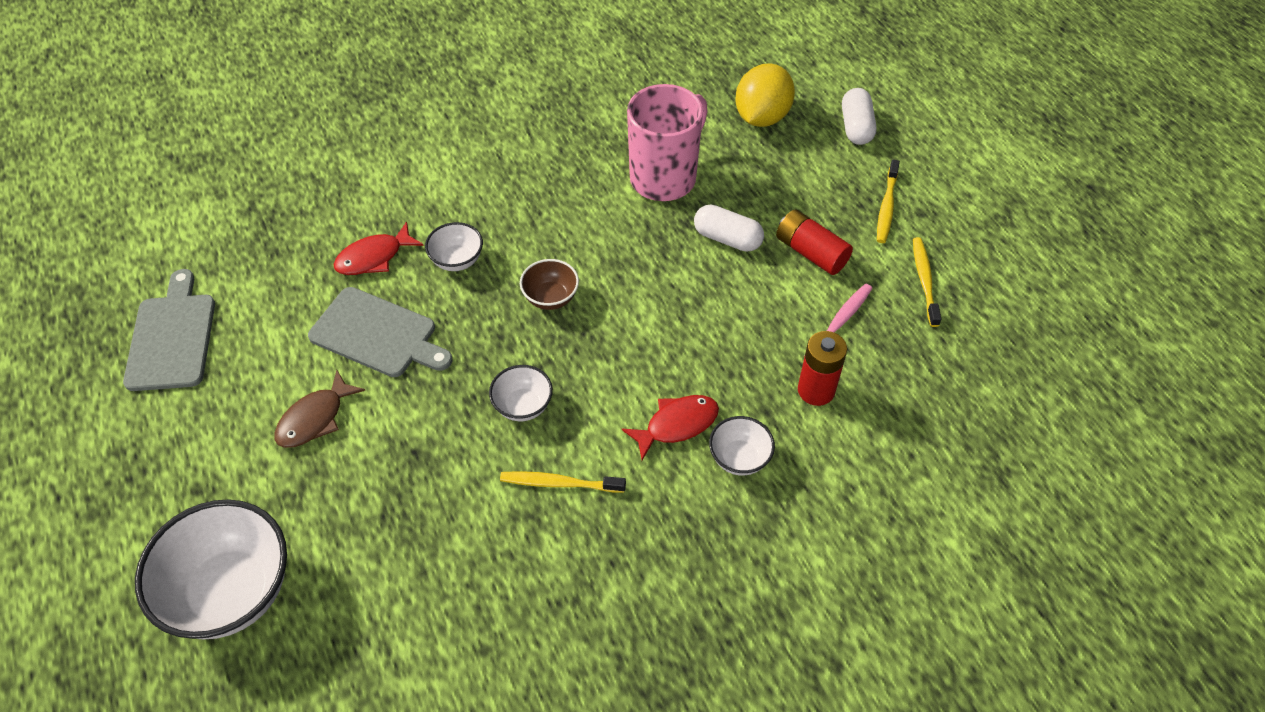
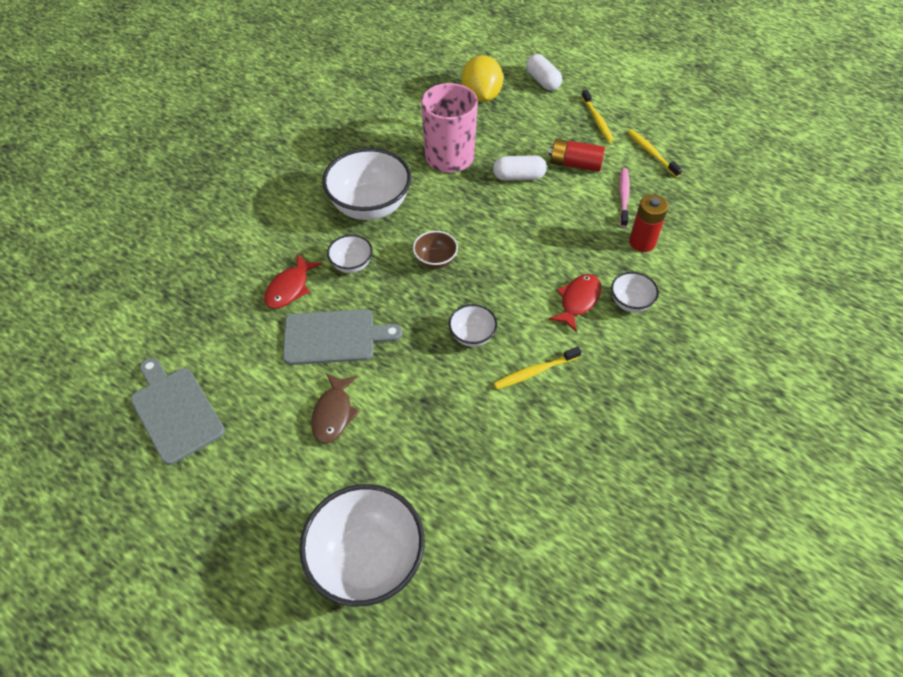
camera: 30 degrees left, 0 degrees up
(528, 200) = (370, 206): none -> white bowl

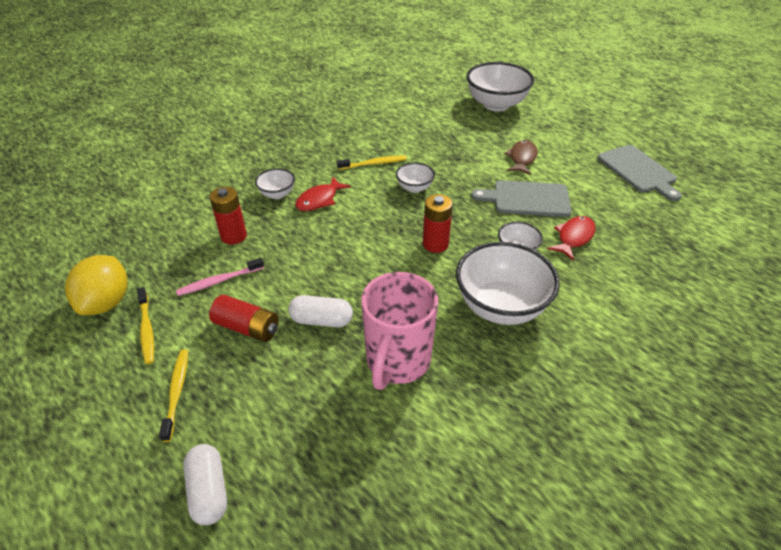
camera: 170 degrees left, 10 degrees down
(435, 260) = (435, 244): brown bowl -> red battery
(481, 96) = (323, 470): yellow lemon -> yellow lemon (106, 302)
(623, 197) = (219, 281): pink toothbrush -> pink toothbrush turned 45 degrees clockwise

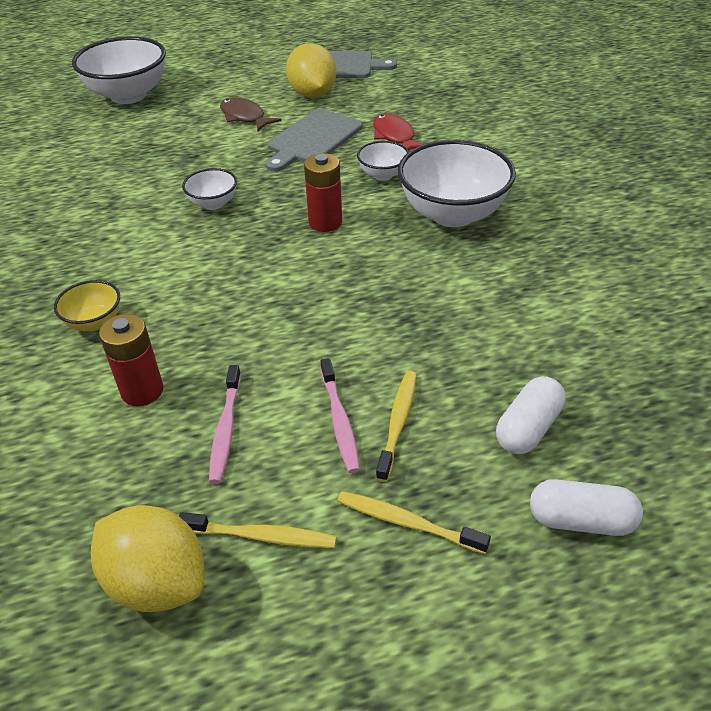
camera: 60 degrees left, 0 degrees up
(247, 328) = (339, 421): red battery -> pink toothbrush
(277, 194) = (94, 322): white bowl -> yellow bowl
(319, 200) = (151, 286): red fish -> none
(321, 320) = (377, 349): white capsule -> white capsule (528, 428)
(374, 164) = (130, 218): yellow toothbrush -> yellow toothbrush (398, 423)
(397, 362) = (480, 309): pink mug -> none
(585, 175) = (312, 94): none -> yellow lemon

